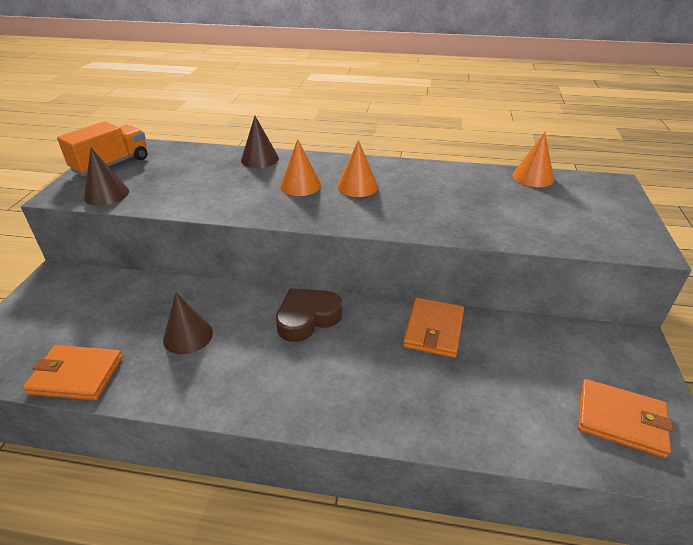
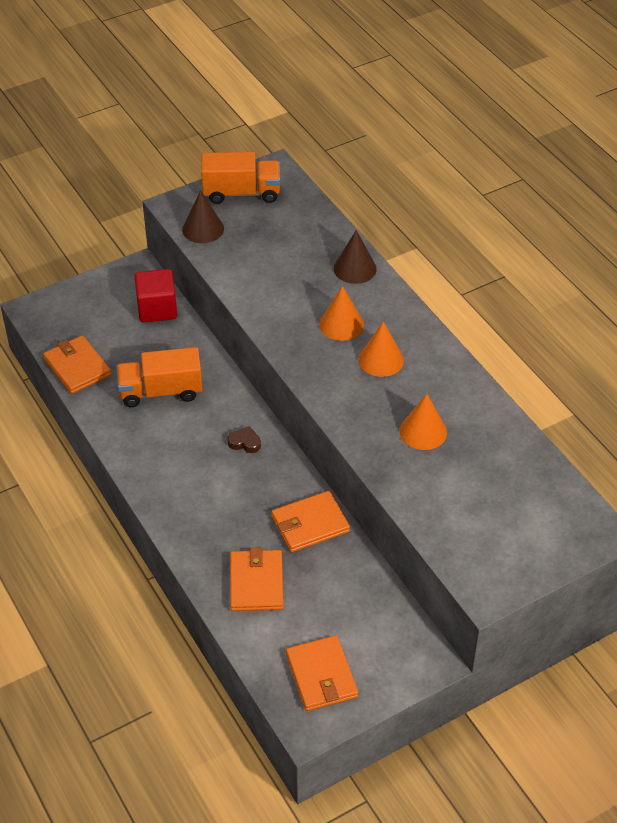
camera: 50 degrees right, 10 degrees up
(107, 288) = (157, 309): none -> red cube
(188, 336) = (161, 391): brown cone -> orange truck
(307, 318) = (245, 442): brown heart -> brown heart, size x0.50
(472, 401) = (256, 583): none -> orange wallet
(533, 177) = (541, 468): orange cone -> orange cone (423, 431)

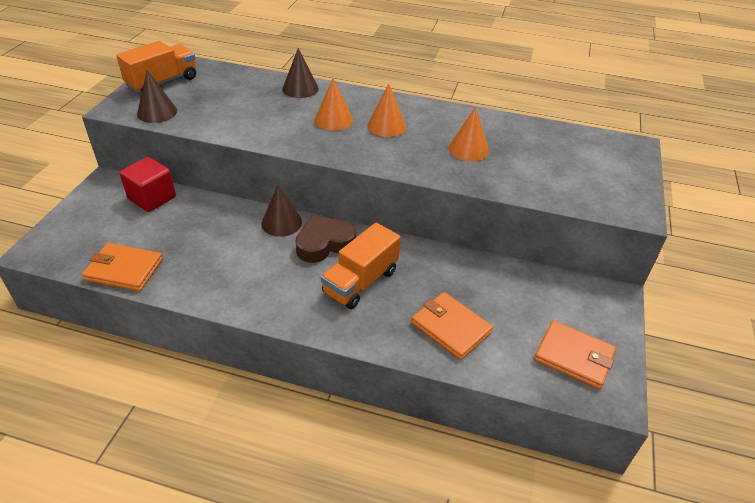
camera: 45 degrees left, 5 degrees down
(161, 391) = (219, 247): orange truck -> orange truck (360, 282)
(232, 400) = (281, 223): none -> brown cone
(245, 442) = (324, 243): brown heart -> brown heart, size x1.99
(310, 524) = (434, 265): orange wallet -> none

